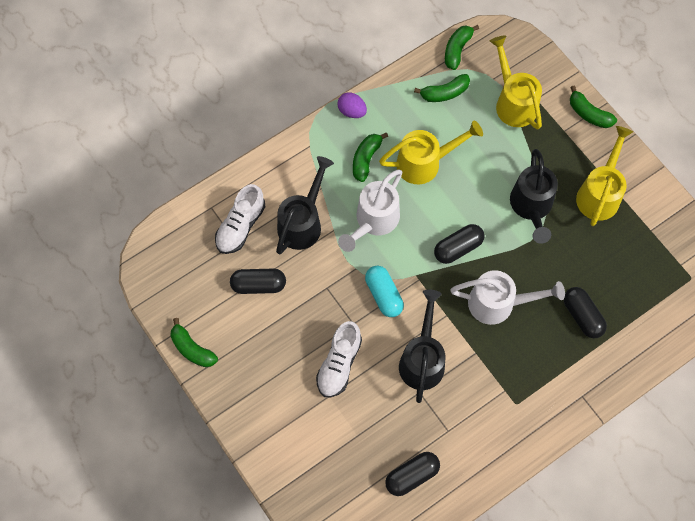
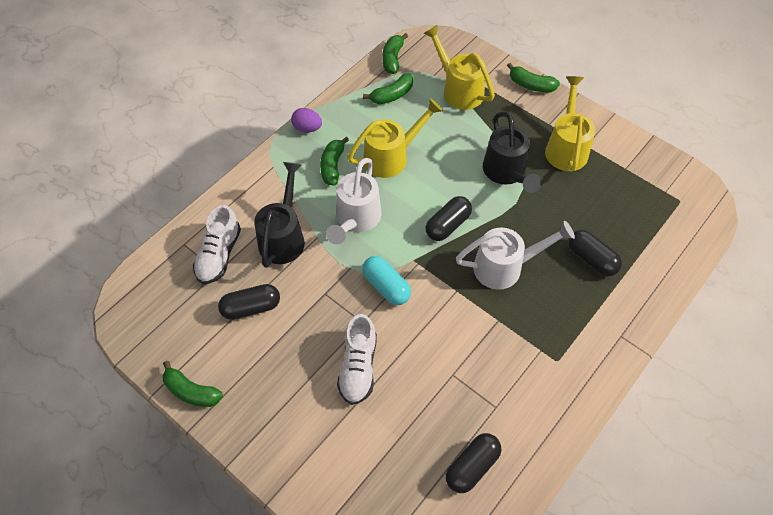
camera: 15 degrees left, 10 degrees down
(422, 359) = (445, 340): black watering can -> none

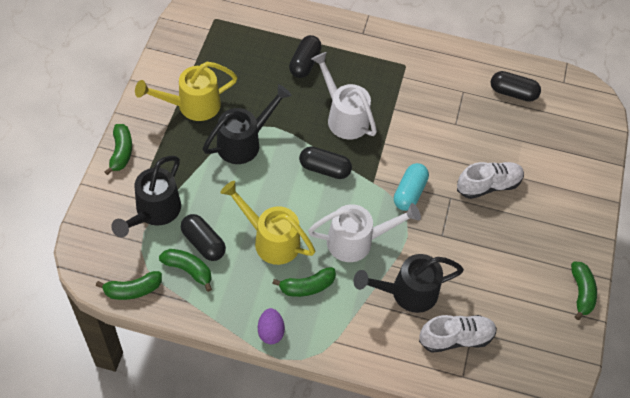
camera: 120 degrees left, 0 degrees up
(251, 307) = (488, 285): black capsule -> black capsule (203, 243)
(459, 90) = (154, 212): yellow watering can -> black watering can

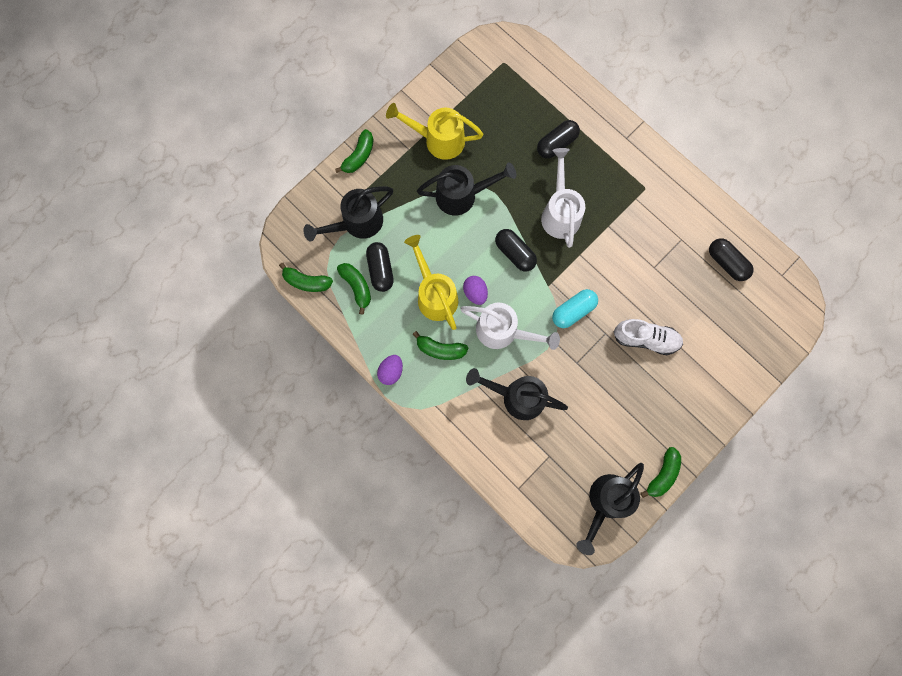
camera: 35 degrees right, 20 degrees up
(309, 220) = (475, 293): none -> purple egg
(456, 338) = (532, 455): white shoe -> none
(550, 344) = (606, 502): none -> black watering can

